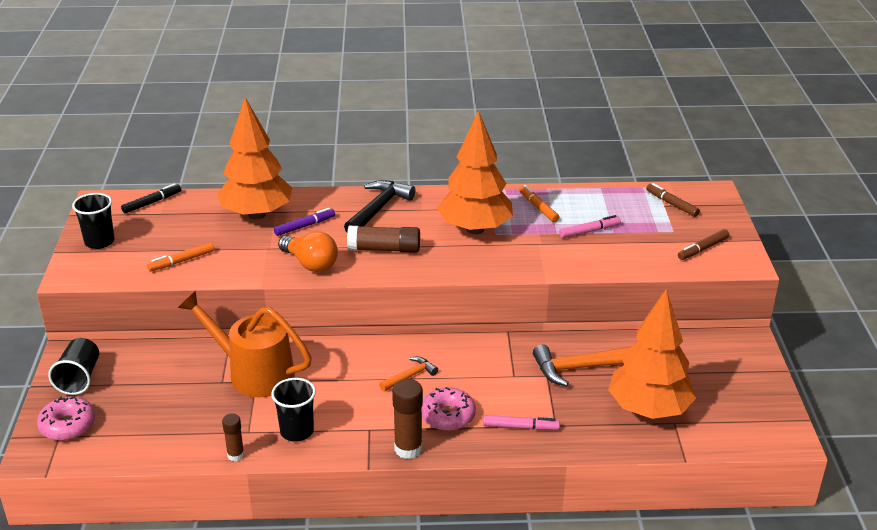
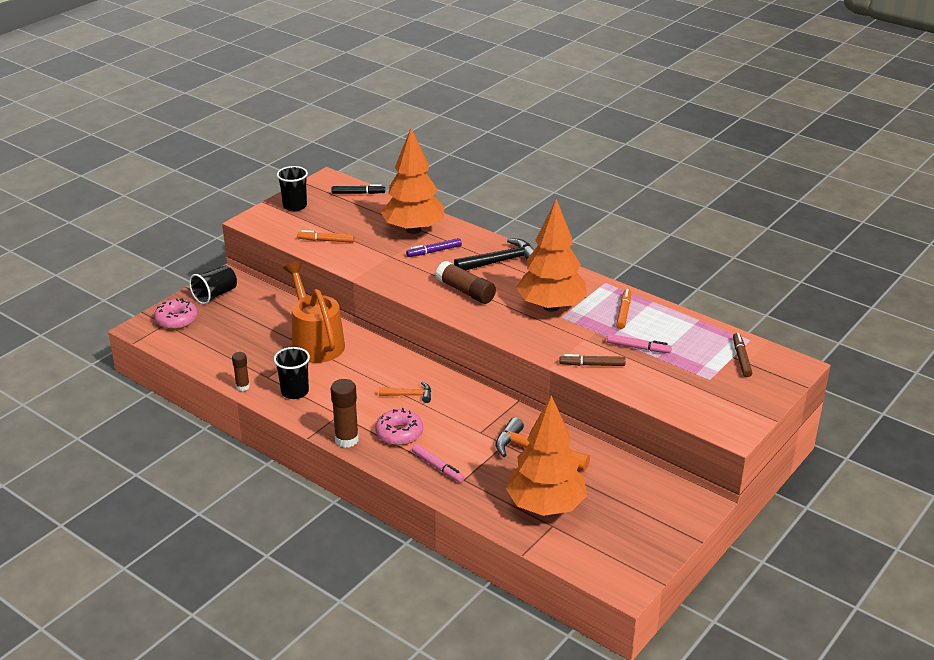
camera: 40 degrees right, 0 degrees up
(305, 226) = (434, 251): purple marker -> purple marker turned 150 degrees clockwise
(310, 264) = (403, 279): orange light bulb -> none
(703, 249) = (713, 404): brown marker -> brown marker (592, 365)

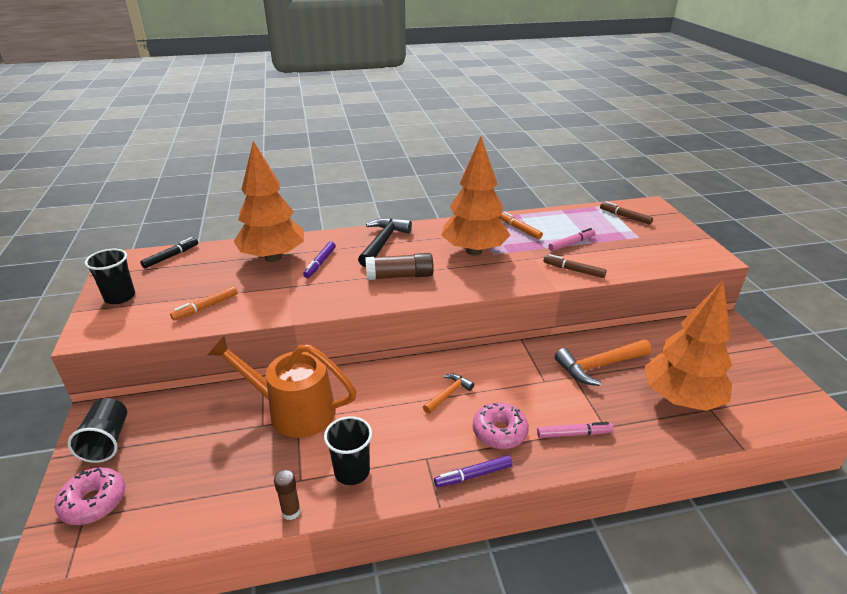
camera: 50 degrees left, 0 degrees up
(346, 440) = (473, 475): brown glue stick -> purple marker
(592, 365) = (573, 270): brown marker -> brown marker turned 75 degrees clockwise

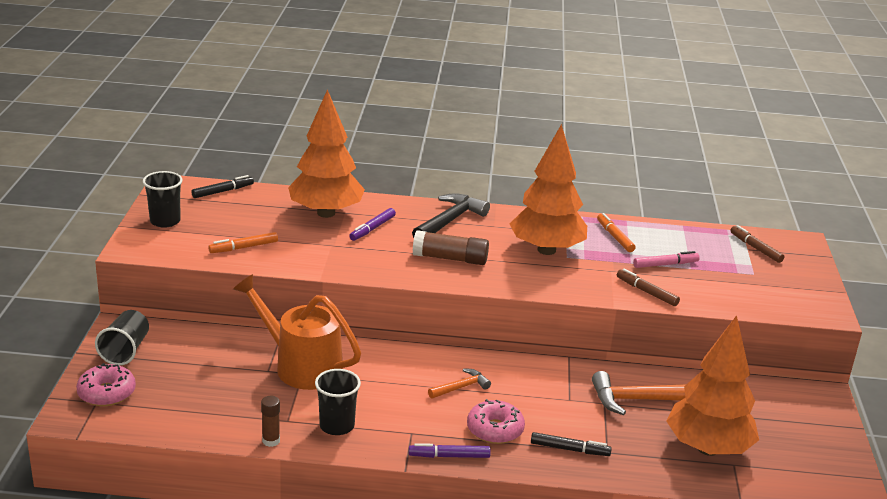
camera: 15 degrees right, 5 degrees down
(574, 434) = (570, 449): pink marker -> black marker

